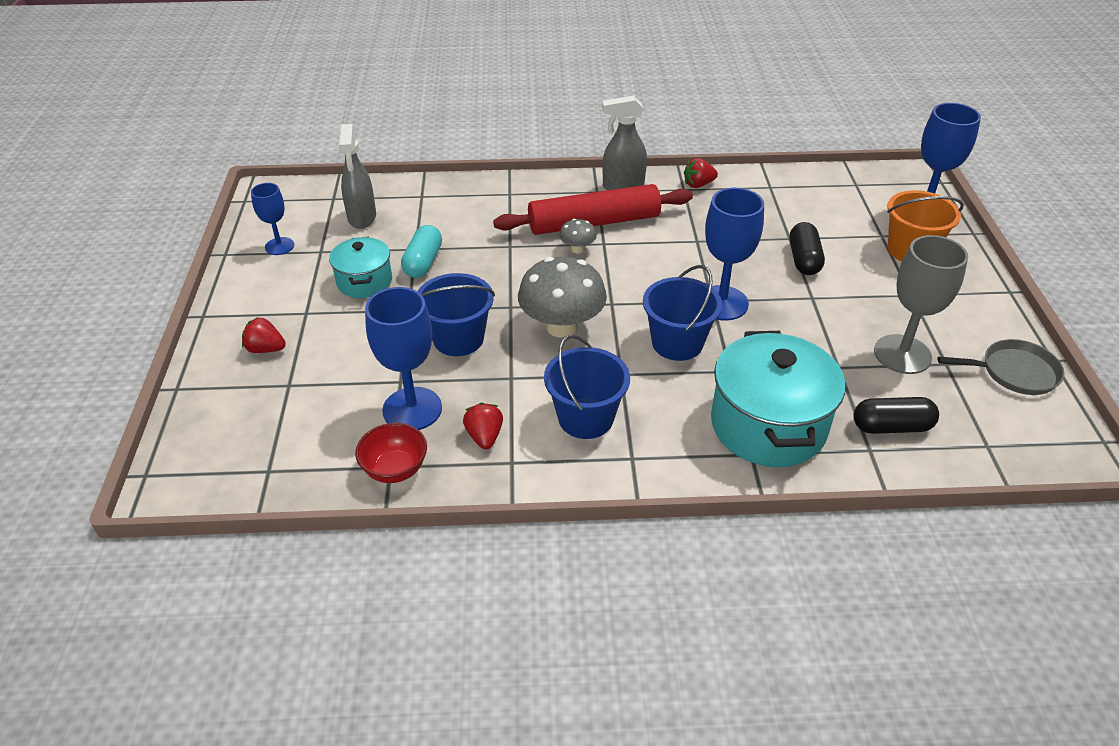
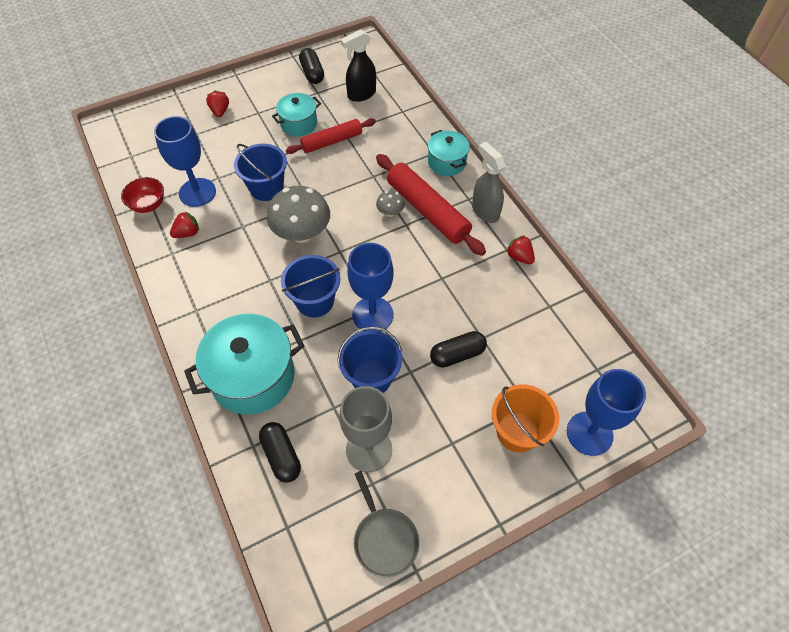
camera: 65 degrees right, 15 degrees up
(279, 246) = (312, 73): blue goblet -> black capsule
(362, 218) = (361, 94): grey spray bottle -> black spray bottle
(423, 262) = (332, 141): turquoise capsule -> red rolling pin
(531, 189) = (447, 162): none -> turquoise pot
(586, 418) = (221, 275): blue bucket -> blue bucket (371, 377)

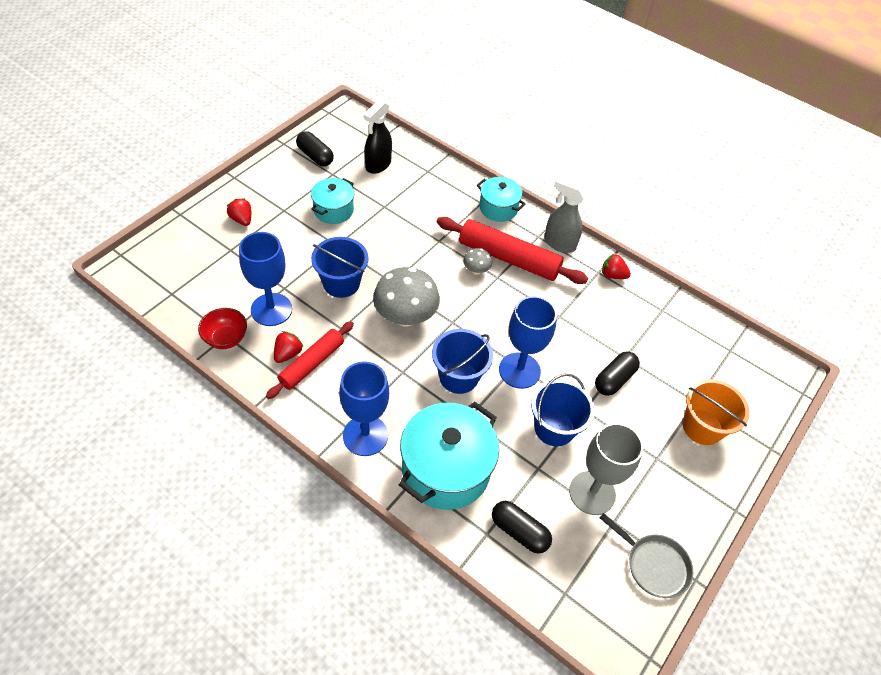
camera: 30 degrees left, 5 degrees down
(332, 141) = (378, 219): red rolling pin -> red rolling pin (312, 364)
(589, 433) = (756, 406): blue goblet -> blue goblet (365, 435)

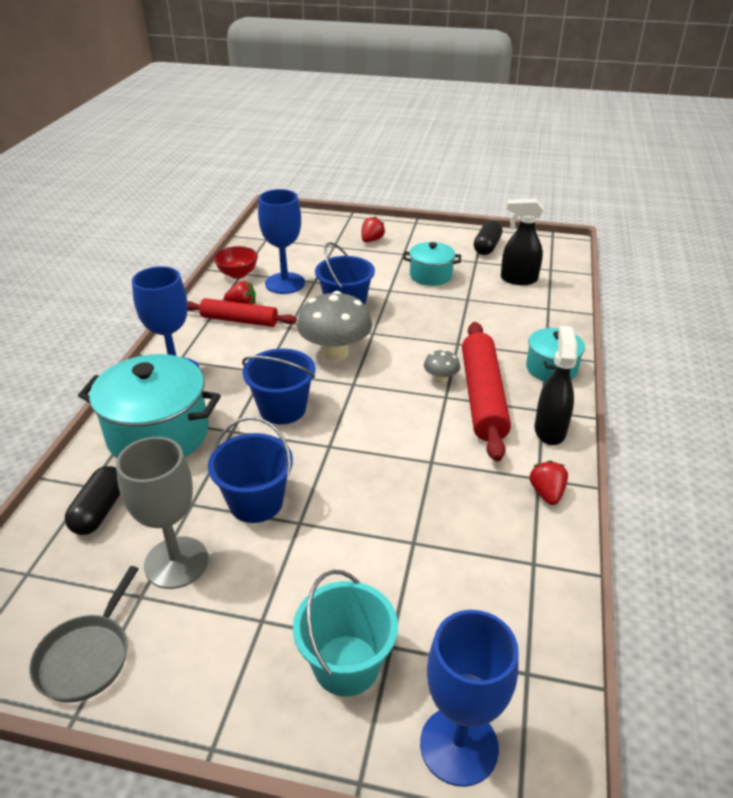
camera: 70 degrees right, 15 degrees down
(519, 370) = (322, 451): blue goblet -> blue goblet (459, 745)
(559, 243) = (550, 430): grey spray bottle -> black spray bottle
(614, 379) = (367, 540): black capsule -> none
(702, 427) = (346, 665): orange bucket -> turquoise bucket

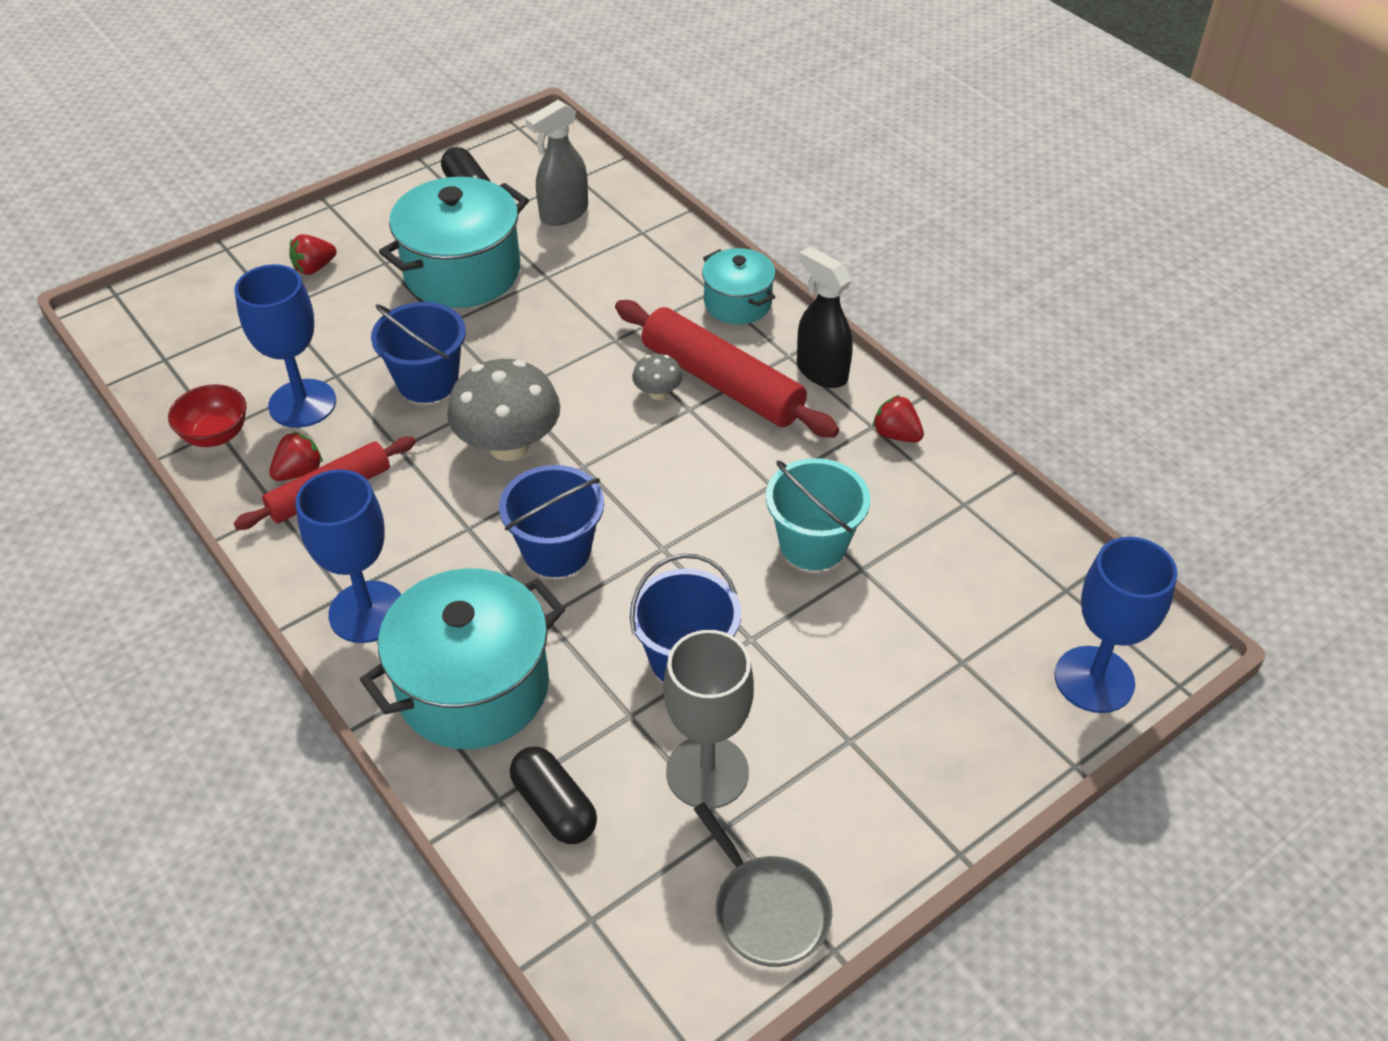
camera: 50 degrees left, 10 degrees up
(346, 665) = (956, 706): turquoise bucket -> turquoise bucket (813, 544)
(371, 240) = (314, 268): red strawberry -> red strawberry turned 105 degrees counterclockwise
(430, 275) = (462, 272): turquoise pot -> turquoise pot, size x1.76
(518, 279) = (563, 214): black spray bottle -> grey spray bottle

